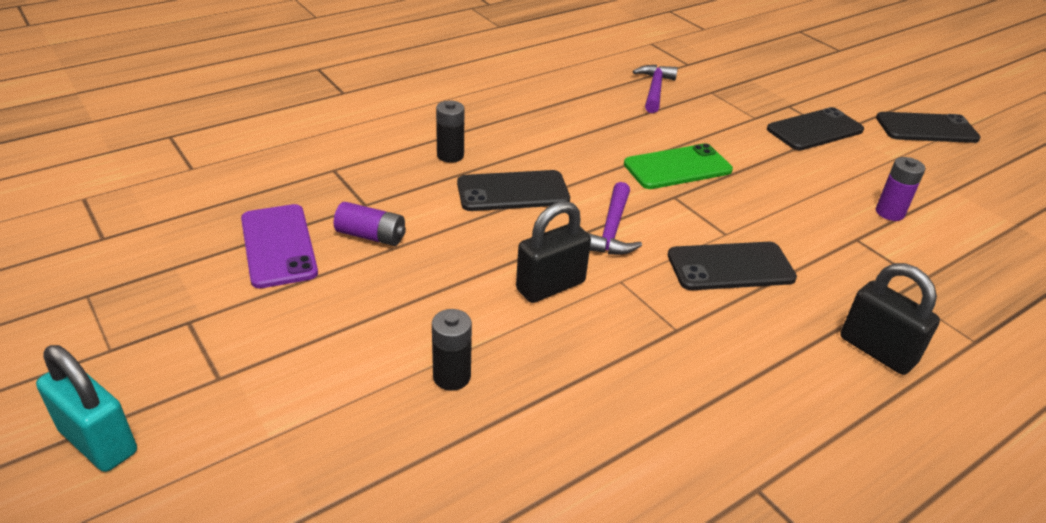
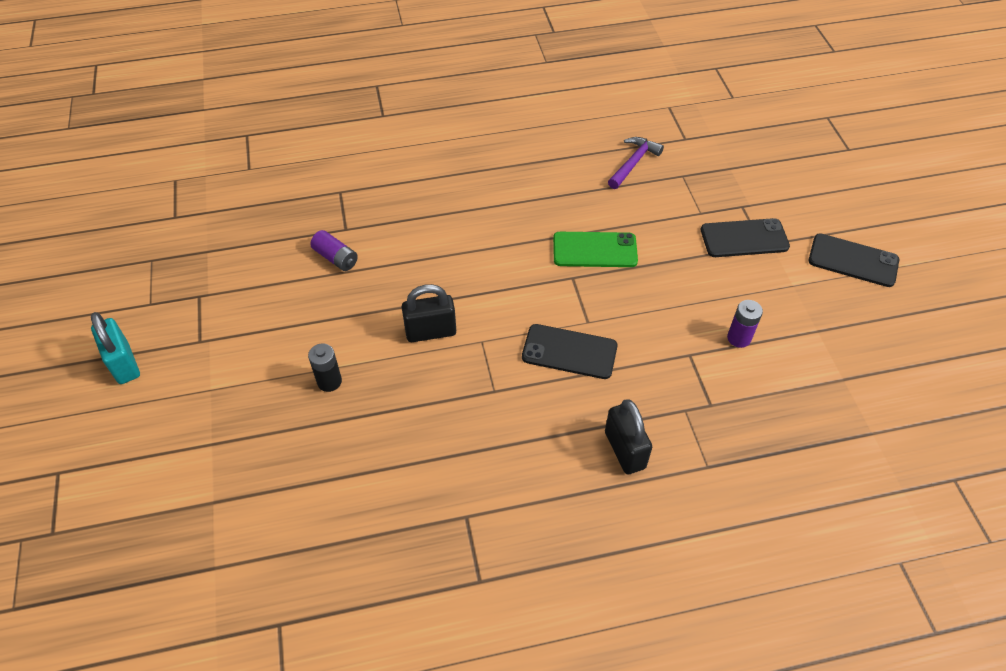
camera: 25 degrees right, 15 degrees up
(278, 246) = (274, 251): purple phone -> none
(450, 155) = (427, 197): black battery -> none
(513, 192) = (453, 243): black phone -> none
(611, 230) = (503, 296): purple hammer -> none

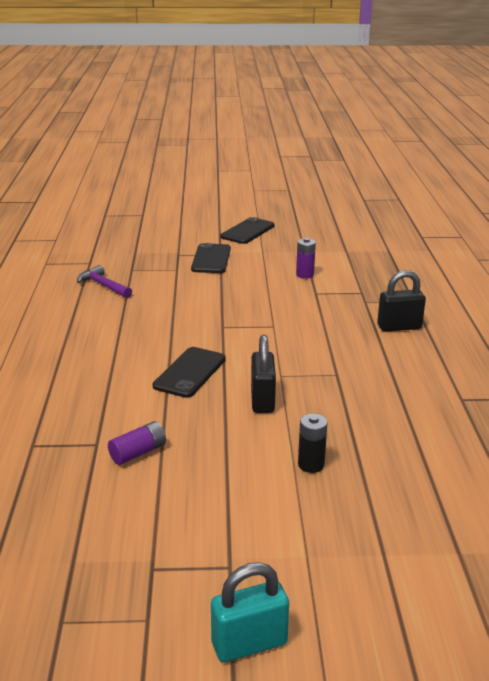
camera: 80 degrees left, 25 degrees down
(569, 352) = (302, 337): black phone -> black phone (190, 372)
(594, 250) = (196, 313): green phone -> none

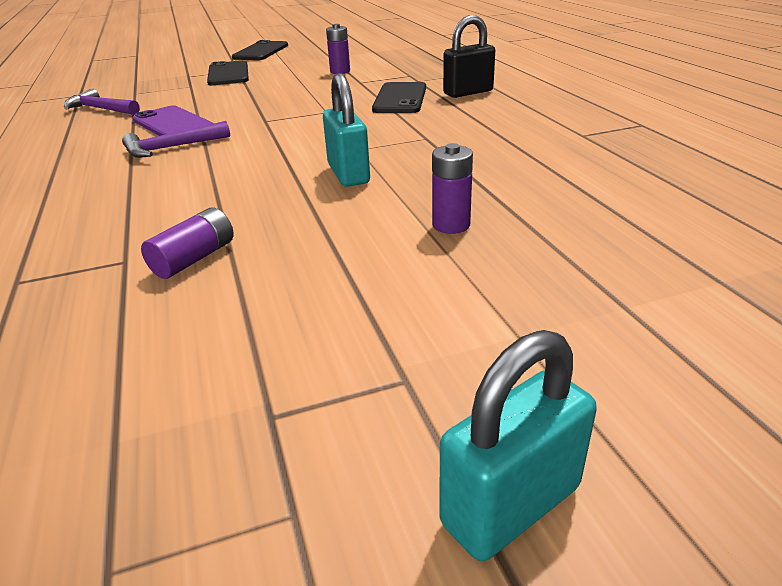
camera: 15 degrees left, 5 degrees up
(146, 343) = (172, 148): none -> purple hammer
(153, 316) = (173, 124): none -> purple phone
(190, 372) = (240, 164): black phone -> black phone (400, 98)
(262, 400) = (348, 174): black padlock -> turquoise padlock
(311, 465) = (451, 225): black battery -> purple battery

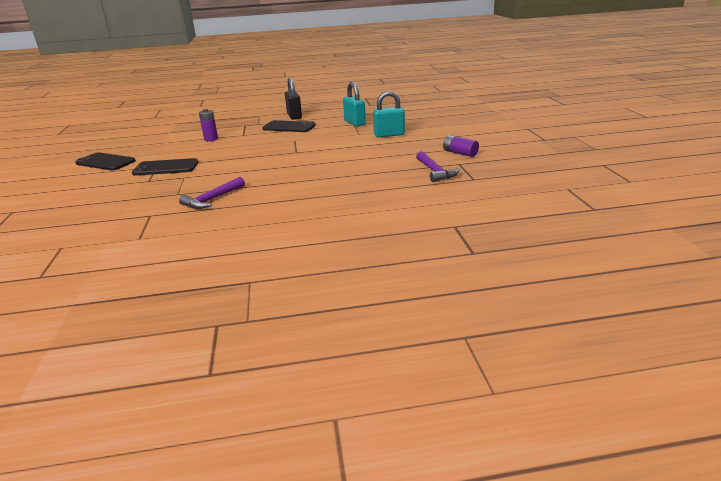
camera: 80 degrees left, 5 degrees down
(172, 148) = (325, 169): purple hammer -> purple hammer (435, 172)
(173, 124) = (279, 173): purple phone -> none
(451, 225) = (443, 123): purple battery -> none
(511, 505) = (565, 122): turquoise padlock -> turquoise padlock (354, 123)

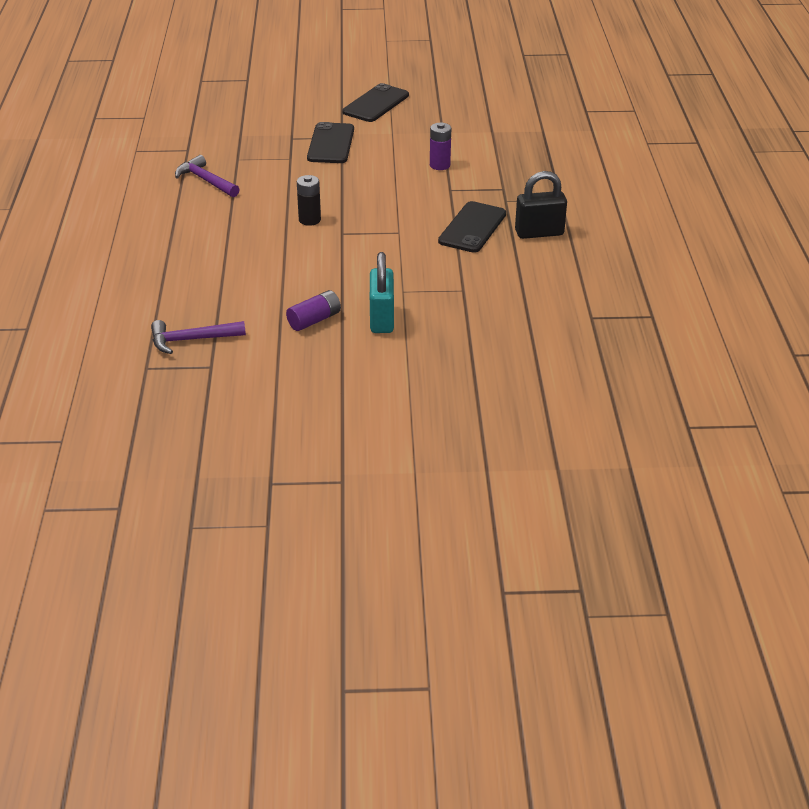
camera: 95 degrees right, 10 degrees up
(279, 161) = (309, 220): none -> black battery
(354, 123) = (469, 291): turquoise padlock -> none
(460, 153) = (254, 375): purple battery -> purple battery (314, 320)

